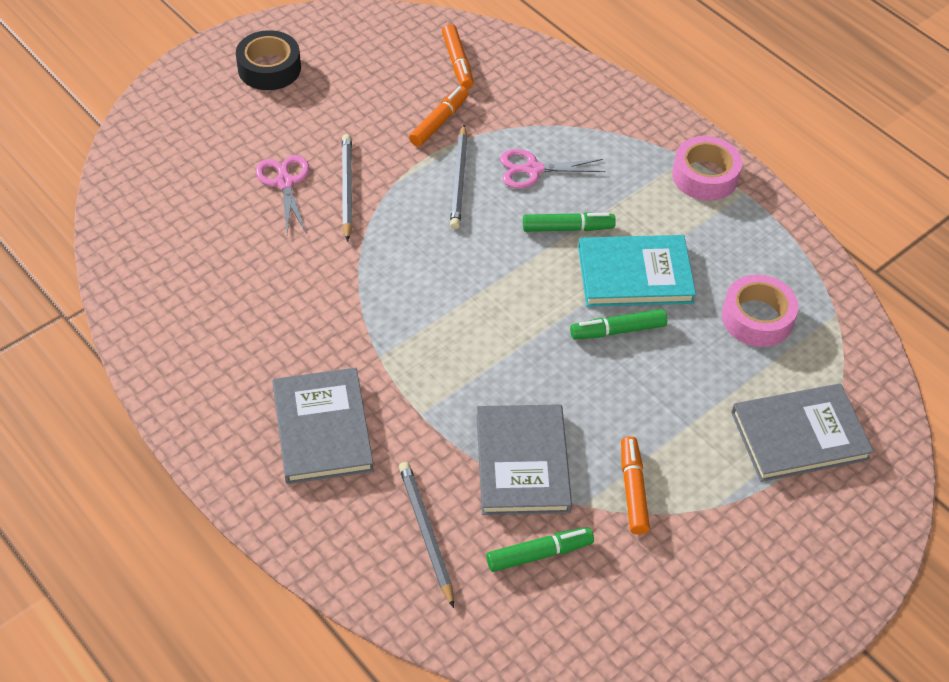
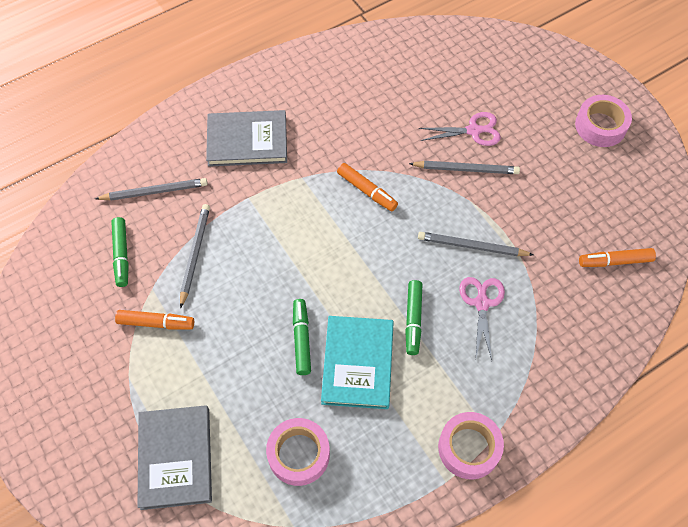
camera: 100 degrees right, 10 degrees up
(269, 68) = (600, 126): black tape -> pink tape
(439, 122) = (539, 239): orange marker -> orange marker (367, 190)
(522, 463) = (195, 254): grey book -> grey pencil

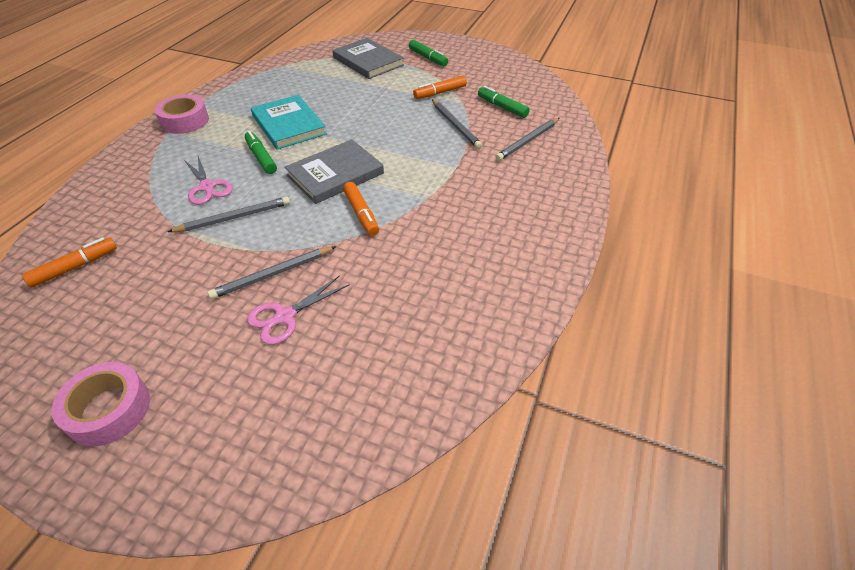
camera: 145 degrees right, 15 degrees down
(247, 141) = (502, 199): grey book -> grey book (335, 174)
(298, 454) = (298, 84): pink tape -> none
(301, 339) = (338, 120): green marker -> green marker (428, 58)
(367, 190) = (361, 213): orange marker -> orange marker turned 120 degrees counterclockwise

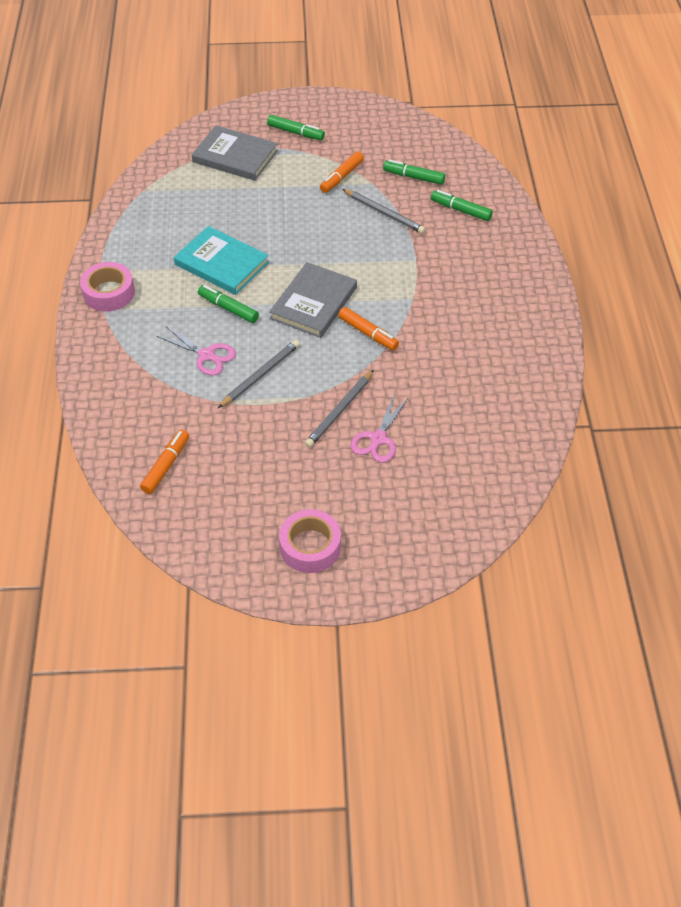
camera: 25 degrees left, 5 degrees up
(528, 141) = (461, 210): grey pencil -> green marker

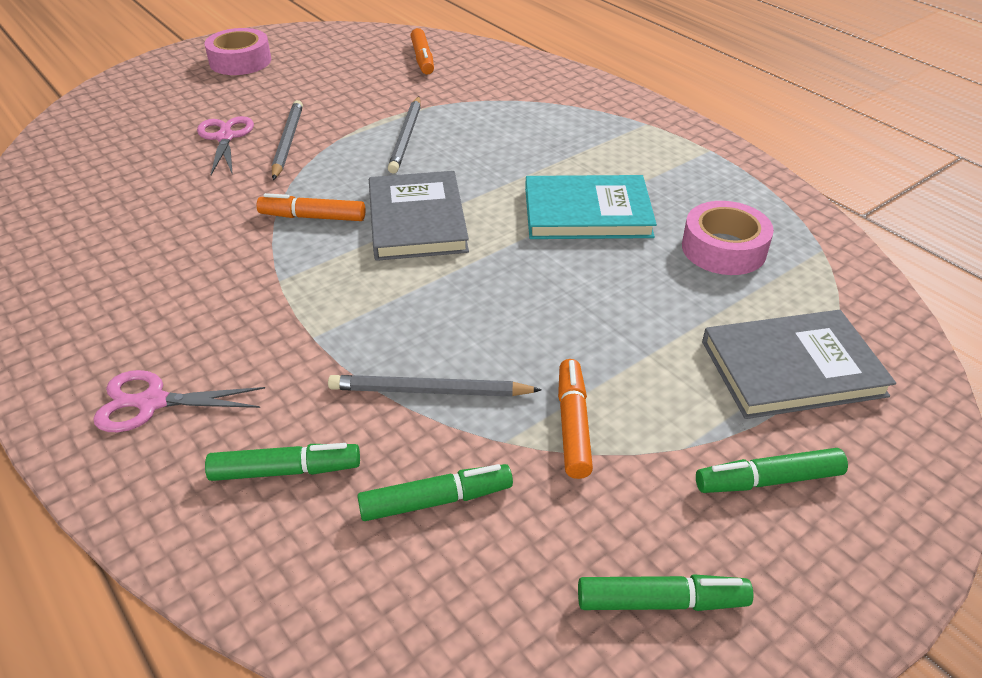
camera: 145 degrees right, 10 degrees down
(109, 293) = (665, 137): pink tape -> pink tape (723, 249)
(206, 355) = (485, 130): pink scissors -> pink scissors (152, 402)
(228, 308) = (515, 174): green marker -> green marker (661, 601)

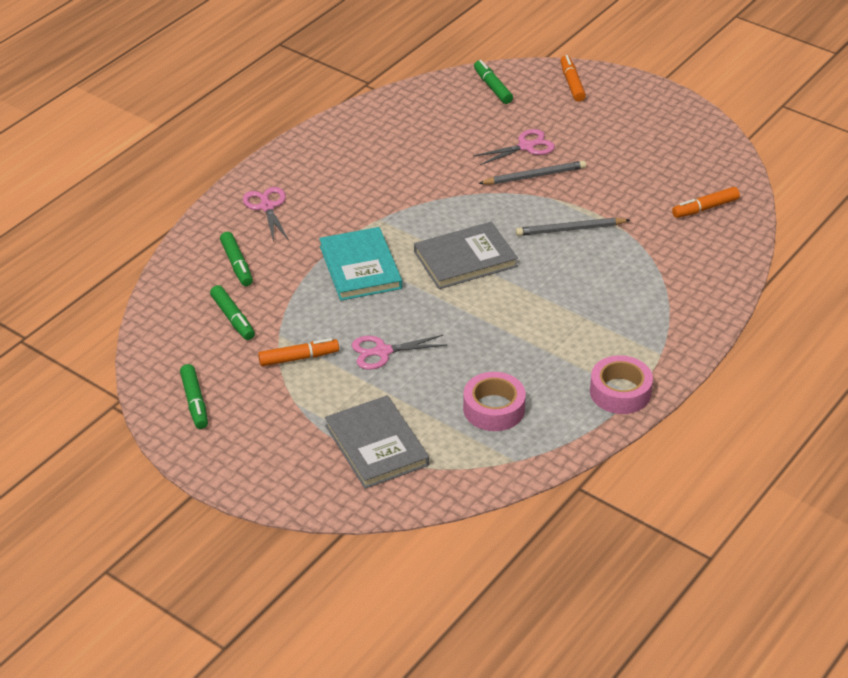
camera: 75 degrees right, 0 degrees up
(240, 61) = (642, 116): pink tape -> pink tape (620, 392)
(313, 217) = (448, 213): orange marker -> orange marker (572, 83)
(430, 391) = (307, 300): grey pencil -> none
(584, 327) = (382, 352): none -> pink scissors
(587, 212) = (510, 336): turquoise book -> turquoise book (360, 267)
(768, 480) = (281, 436): green marker -> green marker (492, 87)

